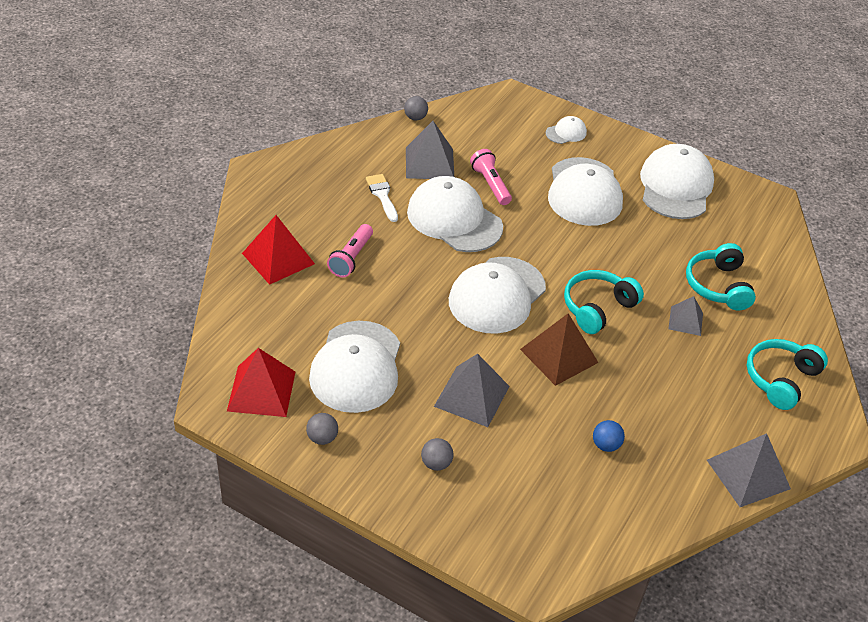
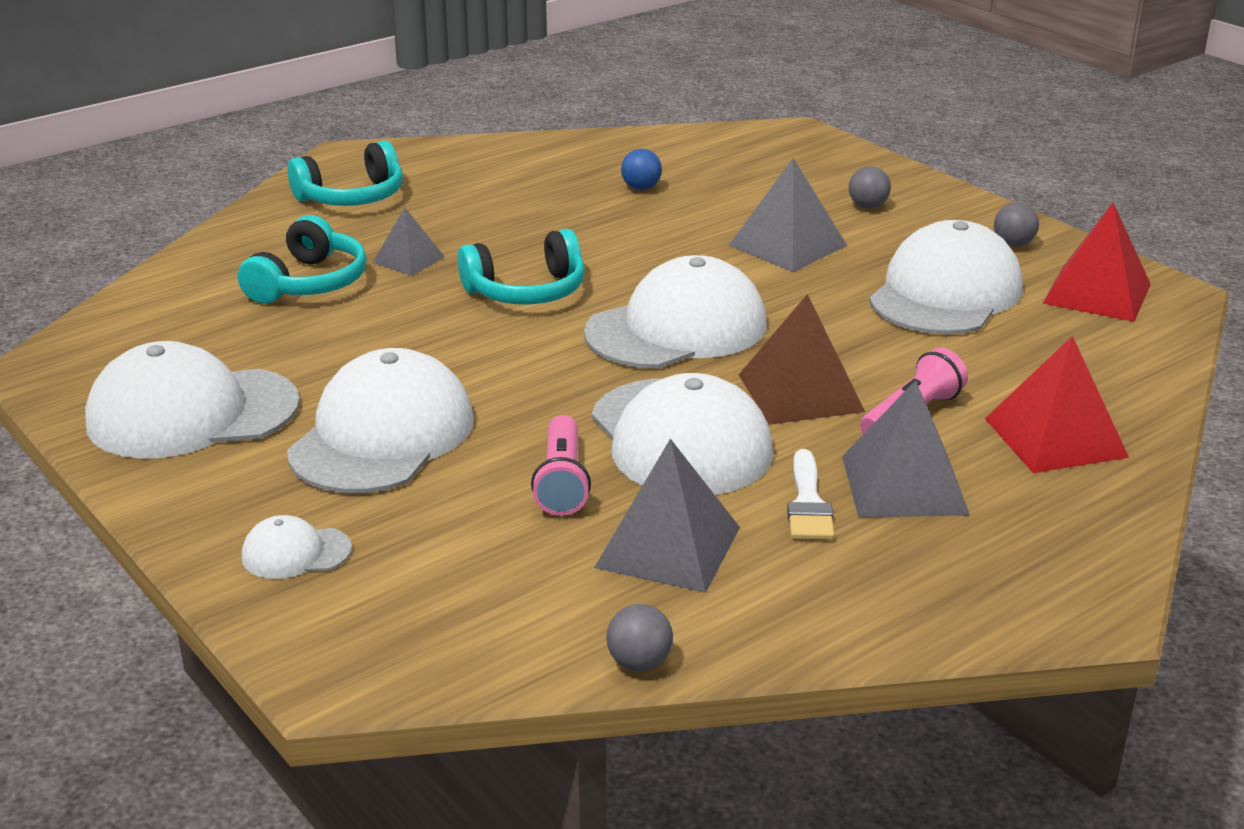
camera: 155 degrees left, 15 degrees down
(559, 356) = (633, 258): brown pyramid -> brown pyramid (800, 392)
(675, 186) = (192, 413): white cap -> white cap turned 45 degrees clockwise
(748, 474) = (493, 149): grey pyramid -> grey pyramid (904, 485)

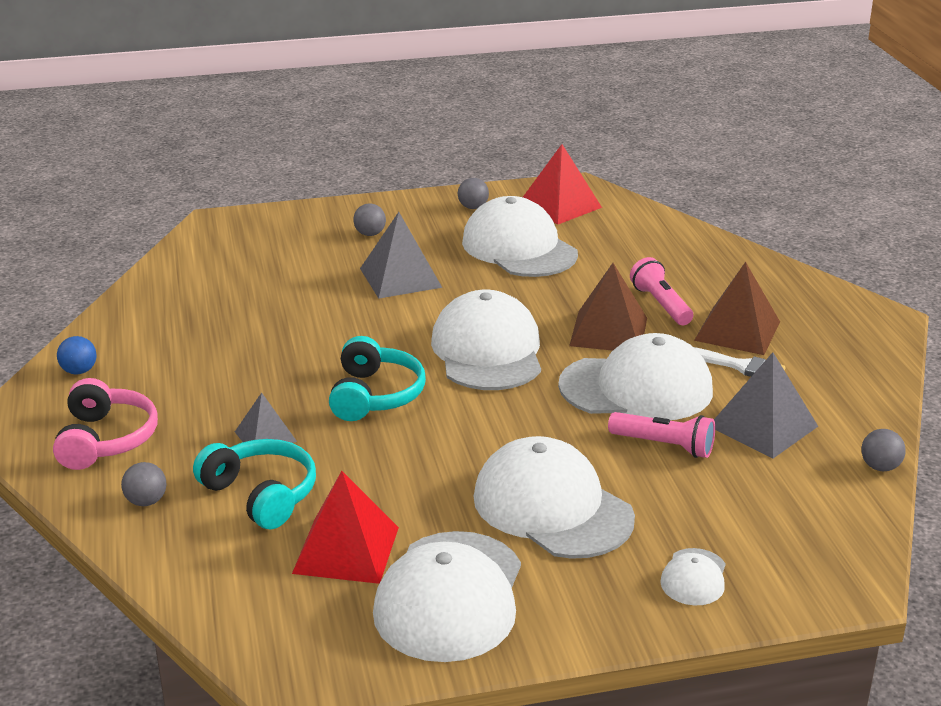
camera: 65 degrees left, 0 degrees up
(267, 239) = (146, 501): none -> grey ball
(352, 197) = (106, 439): turquoise headphones -> pink headphones
(641, 188) = (244, 305): blue ball -> blue ball (79, 371)
(904, 485) = (737, 331): grey pyramid -> brown pyramid
(1055, 437) = (714, 272): red pyramid -> red pyramid (346, 550)

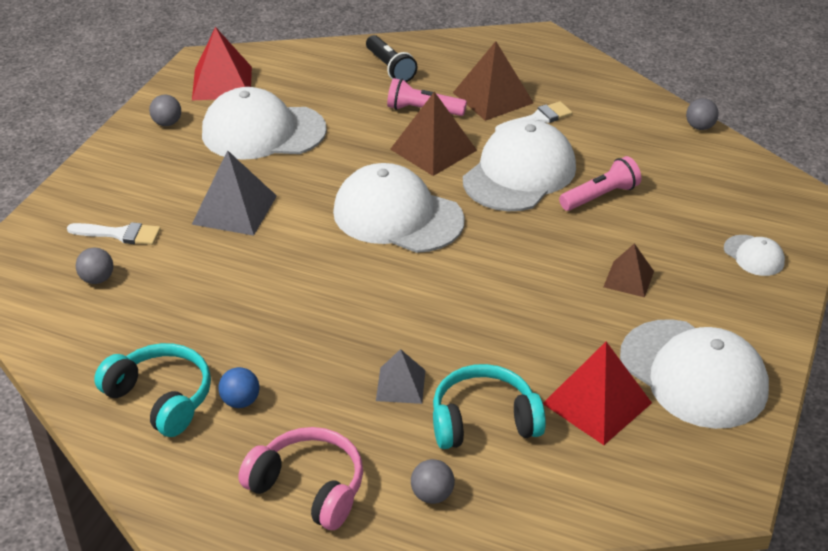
camera: 55 degrees left, 10 degrees up
(79, 371) = (168, 465): blue ball -> blue ball (240, 401)
(313, 247) = (120, 234): none -> white brush
(370, 234) = (139, 194): grey ball -> grey ball (97, 279)
(375, 395) = (401, 300): turquoise headphones -> turquoise headphones (161, 398)
(552, 507) = (628, 279): white cap -> brown pyramid
(701, 265) = (390, 68): none -> black flashlight
(763, 426) = (615, 146): grey pyramid -> none

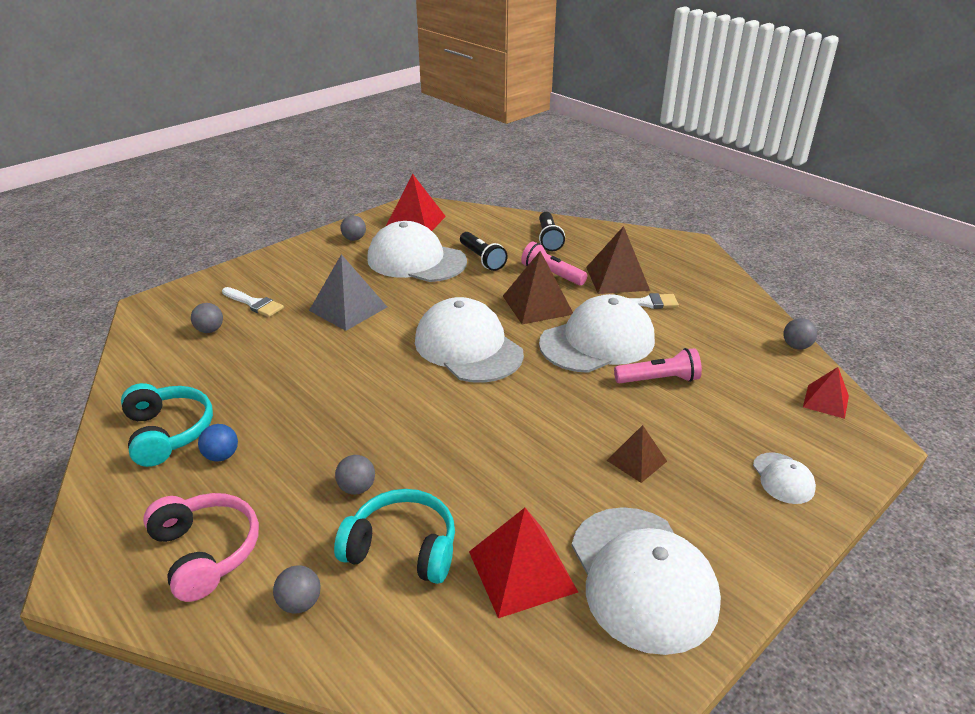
camera: 25 degrees right, 5 degrees down
(335, 111) = (482, 259): none -> black flashlight
(400, 385) = (357, 488): grey pyramid -> grey ball
(751, 174) = (826, 401): none -> red pyramid

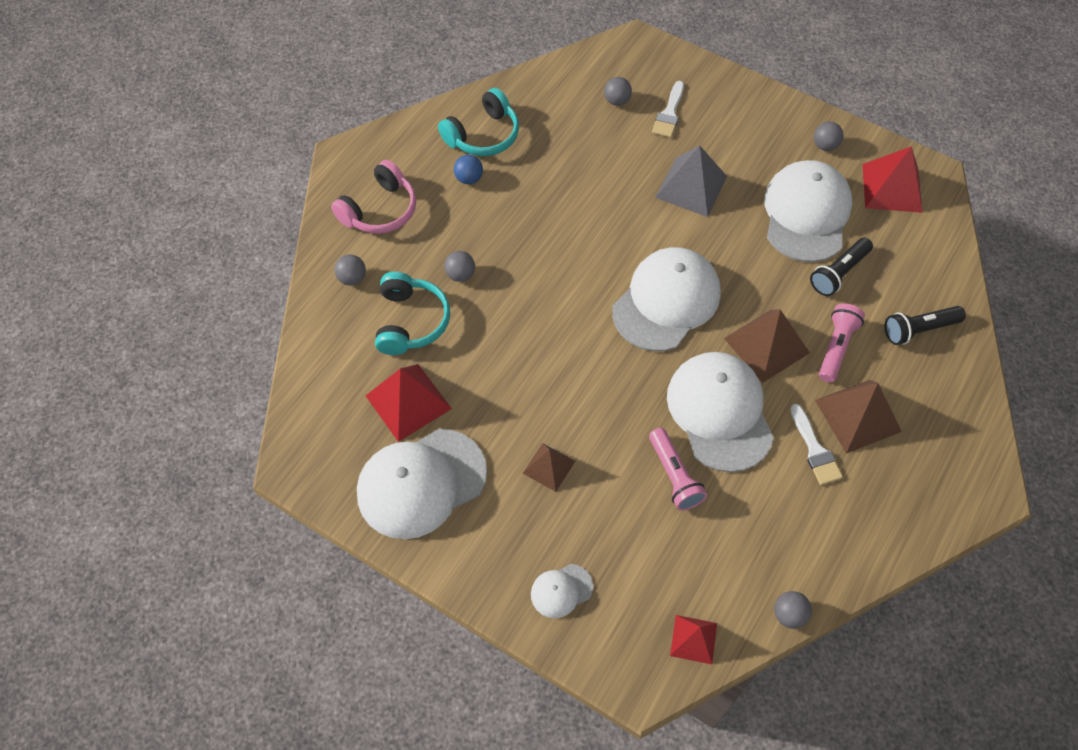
camera: 75 degrees right, 25 degrees up
(597, 341) = (719, 412): white cap -> white cap turned 150 degrees counterclockwise

